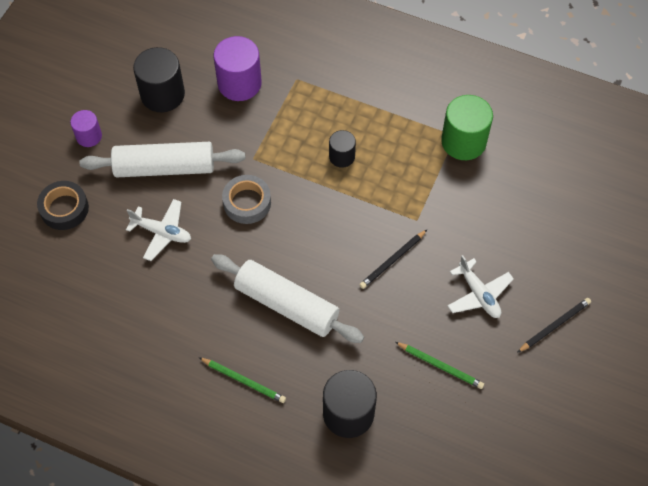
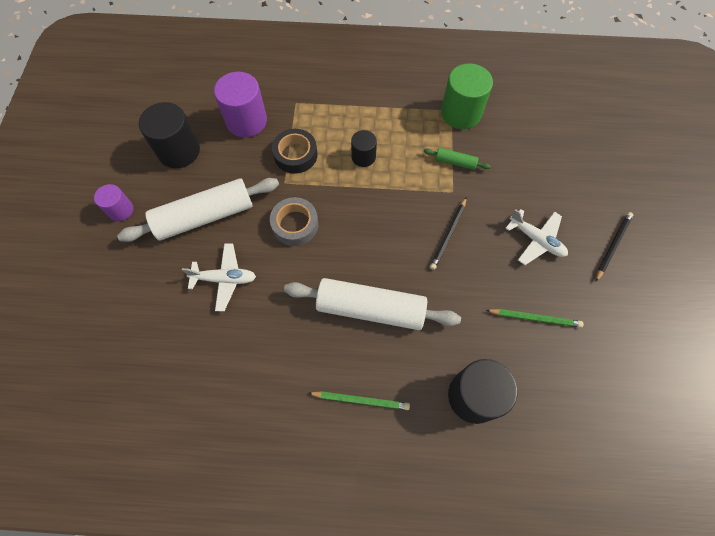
camera: 20 degrees left, 5 degrees up
(64, 208) = (119, 287): black tape -> black tape (295, 155)
(433, 191) = (455, 162): none -> green rolling pin

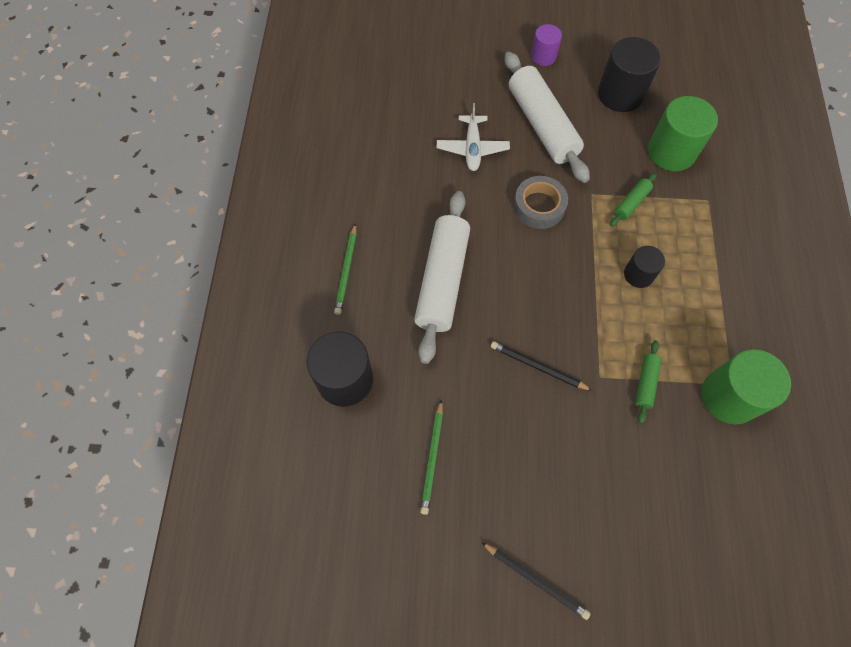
camera: 90 degrees right, 0 degrees up
(246, 121) = (671, 152): purple cylinder -> green cylinder
(295, 155) = (631, 203): black tape -> green rolling pin
(536, 240) = (538, 475): white plane -> none

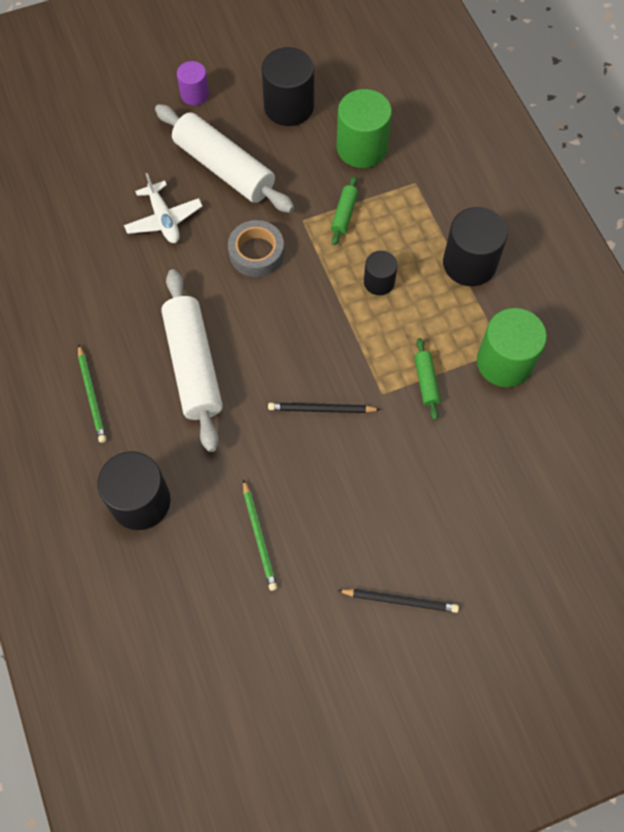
camera: 25 degrees left, 0 degrees up
(731, 291) = (469, 263): none -> black cylinder

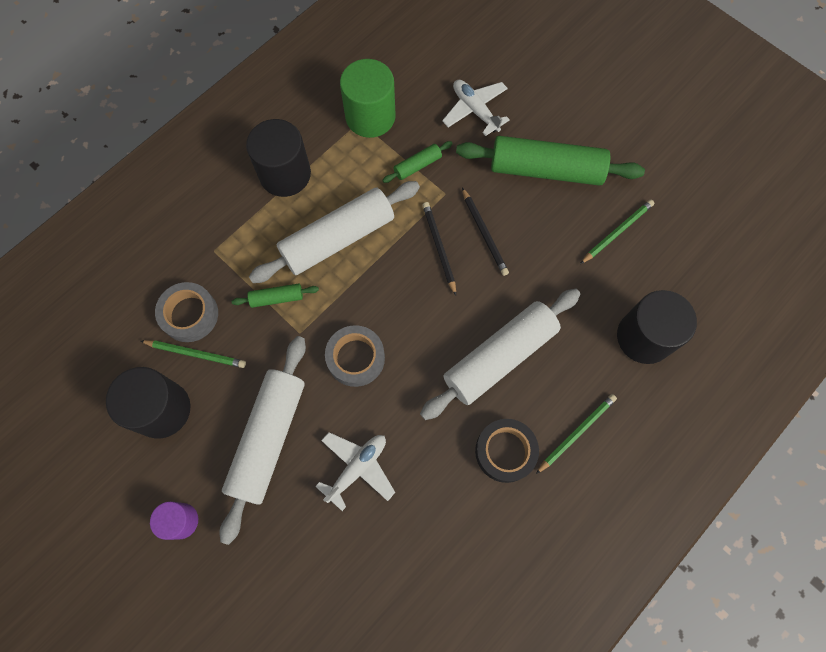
camera: 115 degrees left, 5 degrees up
(111, 332) = (505, 451): none -> black tape
(324, 142) = (196, 354): none -> green pencil
(362, 148) = (189, 315): green cylinder -> grey tape
(364, 503) = (546, 169): none -> green rolling pin
(379, 282) = (338, 238): black cylinder -> white rolling pin
(400, 600) = (604, 117): black pencil -> black pencil (439, 247)
(469, 467) = (475, 110): none -> white plane

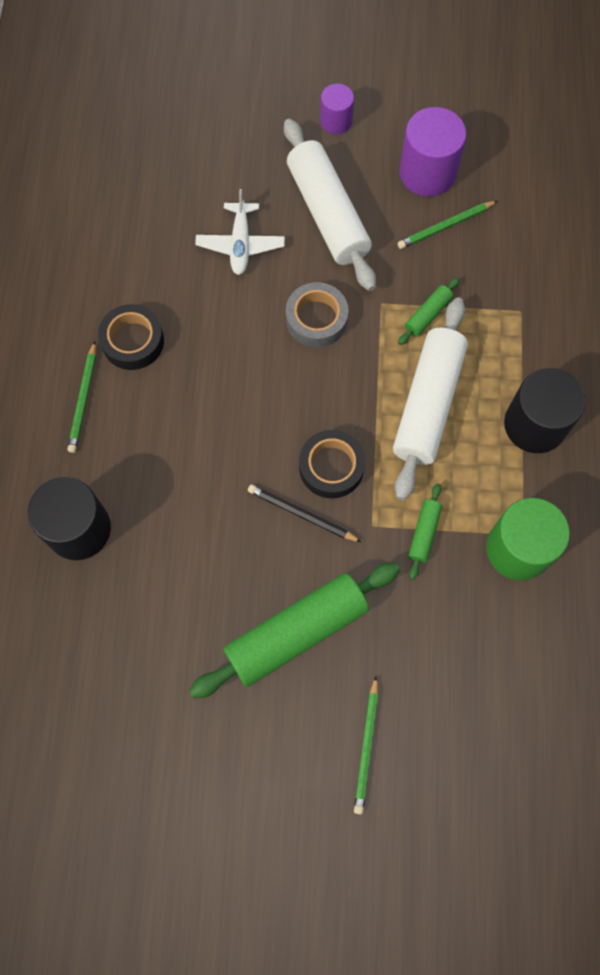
camera: 140 degrees right, 0 degrees up
(162, 409) = (427, 173): black cylinder -> purple cylinder
(189, 315) = (482, 249): grey tape -> none
(439, 247) = (331, 467): black pencil -> black tape
(475, 110) = (423, 644): white plane -> none
(499, 357) = (196, 411): white rolling pin -> none
(617, 232) = (175, 618): green pencil -> green pencil (367, 747)

